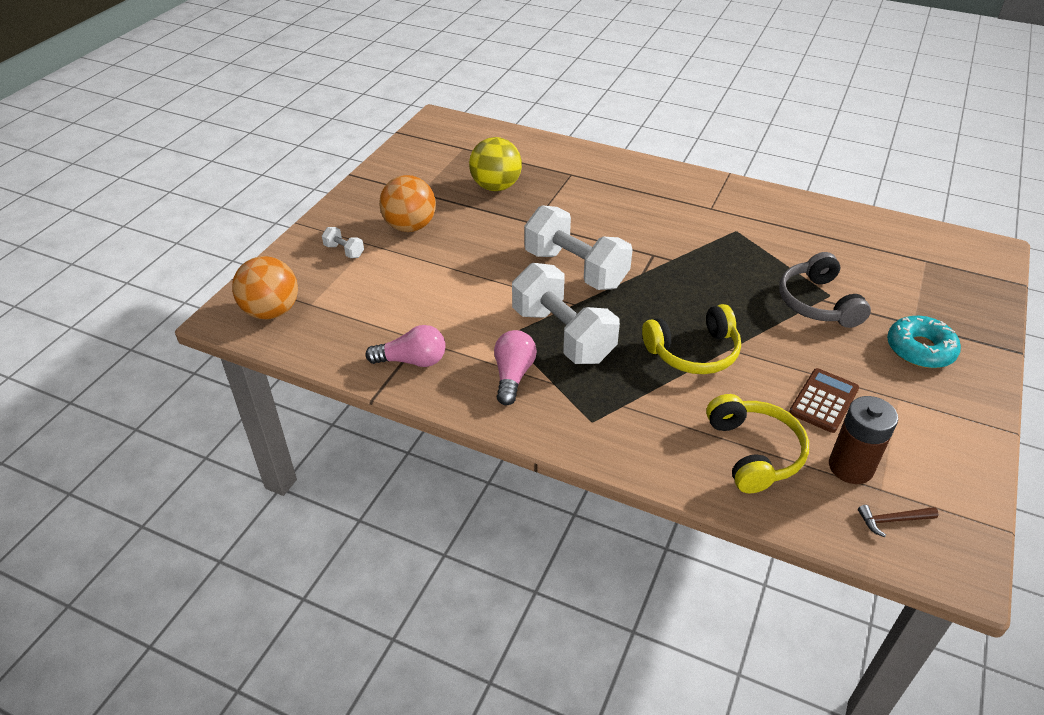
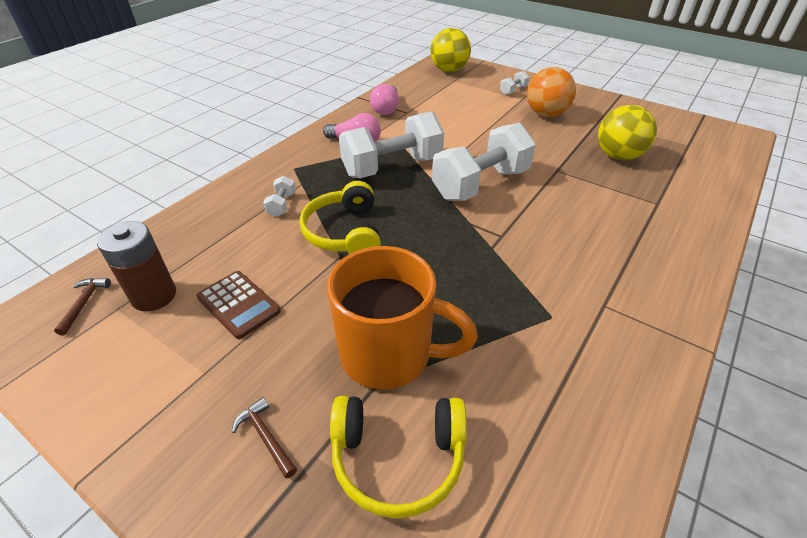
camera: 100 degrees right, 0 degrees up
(271, 311) = (449, 70): orange ball -> yellow ball
(670, 411) = (282, 205): none -> white dumbbell
(754, 452) = (212, 240): yellow headphones -> yellow headphones (398, 458)
(818, 303) = (389, 354): grey headphones -> orange mug
(920, 349) = (265, 437): turquoise donut -> brown hammer

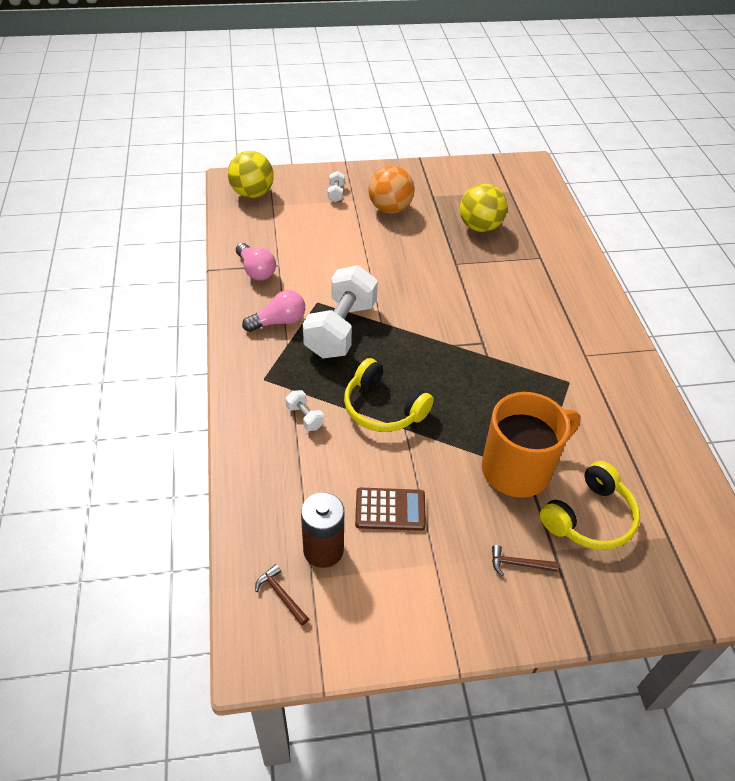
camera: 45 degrees left, 5 degrees up
(480, 184) = (421, 307): white dumbbell -> none

